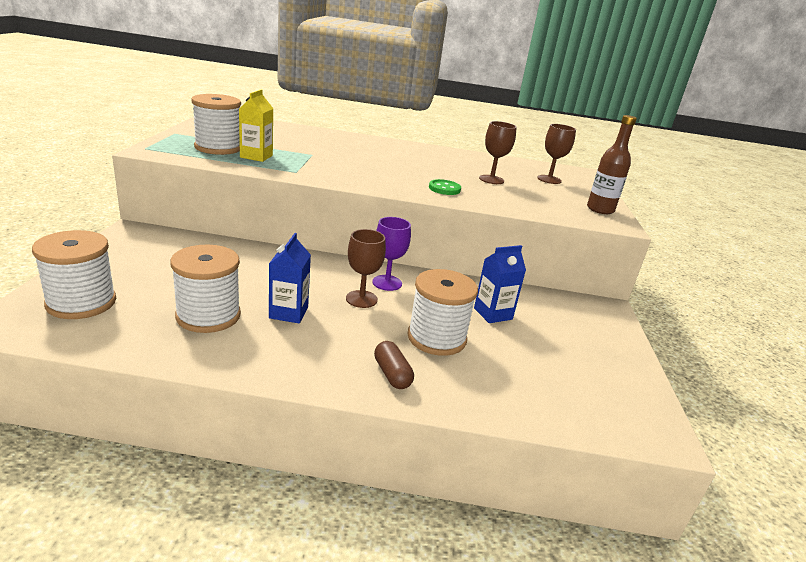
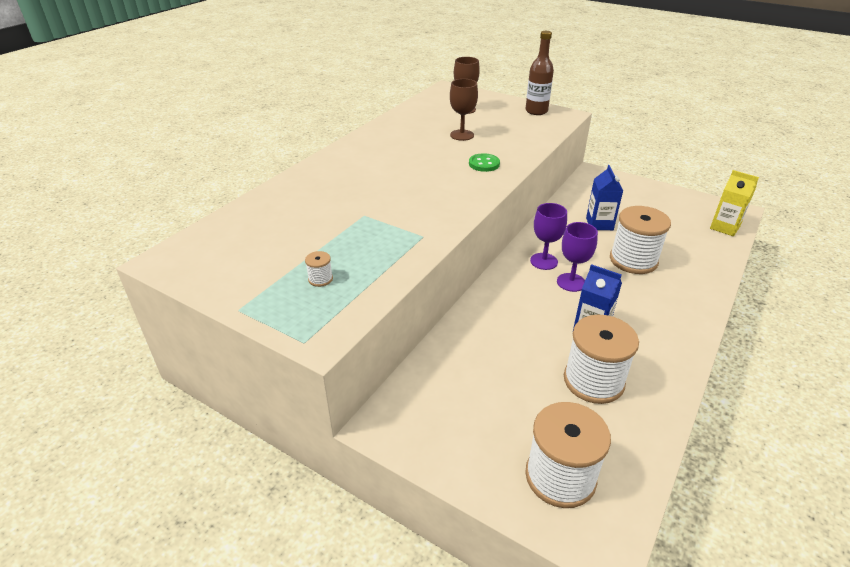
camera: 60 degrees left, 10 degrees up
(218, 148) = (320, 279): white spool -> white spool, size x0.41
(256, 156) = (363, 254): yellow carton -> yellow carton (724, 227)
(361, 299) = (571, 282): brown goblet -> purple goblet
(392, 374) = (681, 294): brown capsule -> none

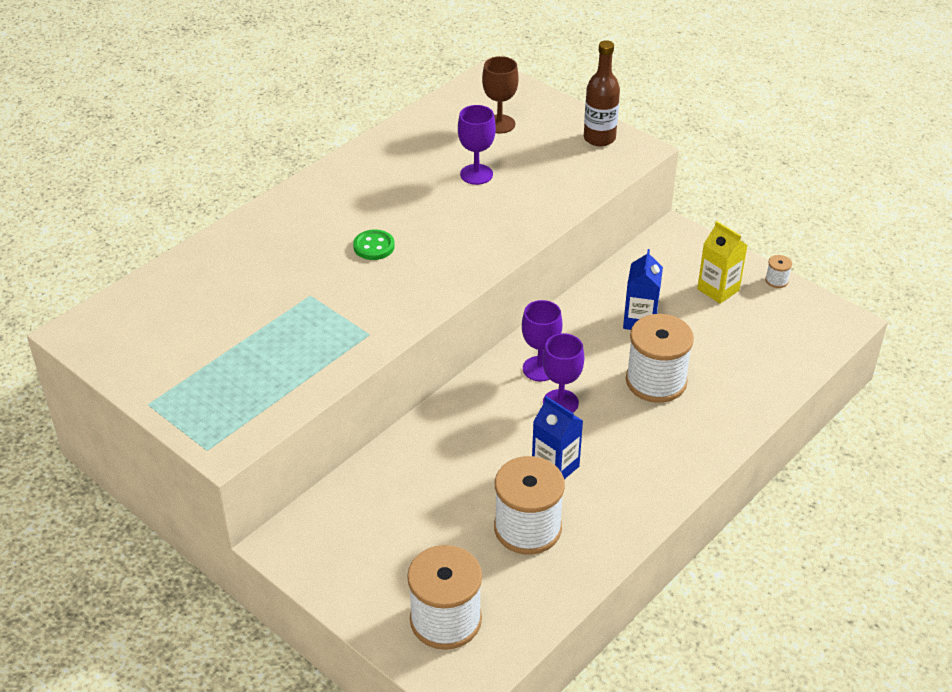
camera: 10 degrees right, 5 degrees up
(320, 279) = (240, 377): white spool -> white spool (776, 280)
(462, 135) = (476, 174): brown goblet -> purple goblet
(484, 164) = (485, 230): green button -> green button (374, 246)
(724, 227) = (808, 346): yellow carton -> yellow carton (718, 290)

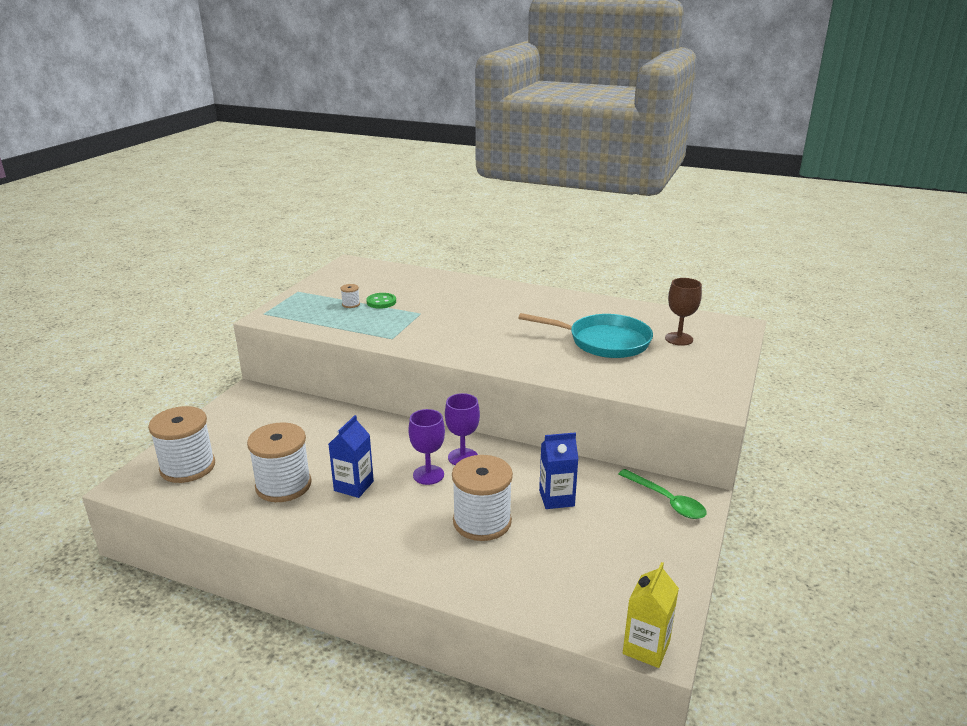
camera: 70 degrees right, 15 degrees down
(374, 246) = (486, 322): green button -> green button (381, 302)
(476, 174) = (603, 341): purple goblet -> turquoise pan
(599, 138) = (711, 383): brown bottle -> none
(672, 253) = (666, 501): none -> green spoon
(718, 290) = (636, 539): yellow carton -> yellow carton (646, 647)
(776, 280) = (685, 579): white spool -> white spool (351, 304)

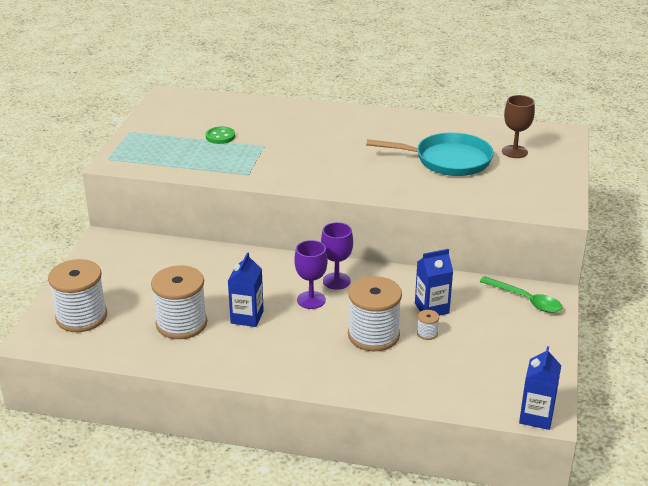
camera: 10 degrees left, 5 degrees up
(351, 304) = (191, 141): white spool -> white spool (427, 333)
(646, 647) = (536, 416): yellow carton -> blue carton

